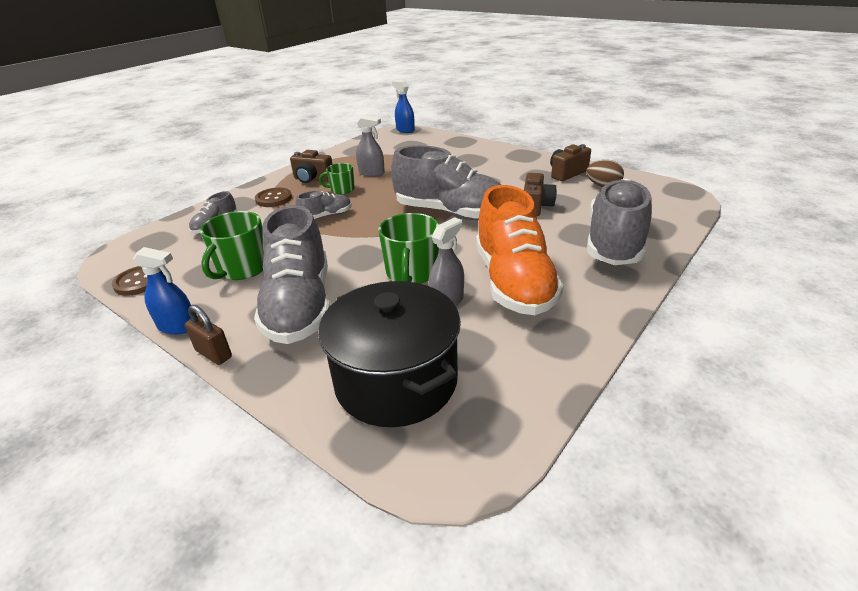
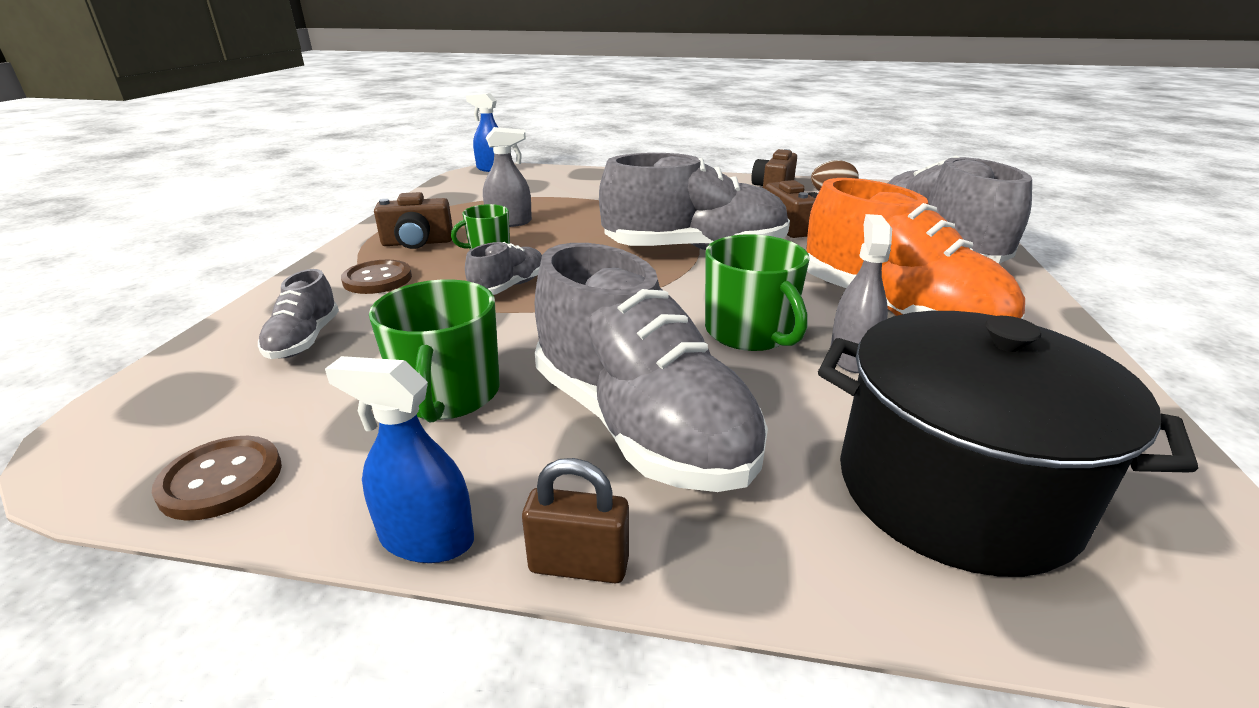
camera: 30 degrees left, 5 degrees down
(177, 326) = (426, 538): blue spray bottle -> blue spray bottle turned 150 degrees counterclockwise

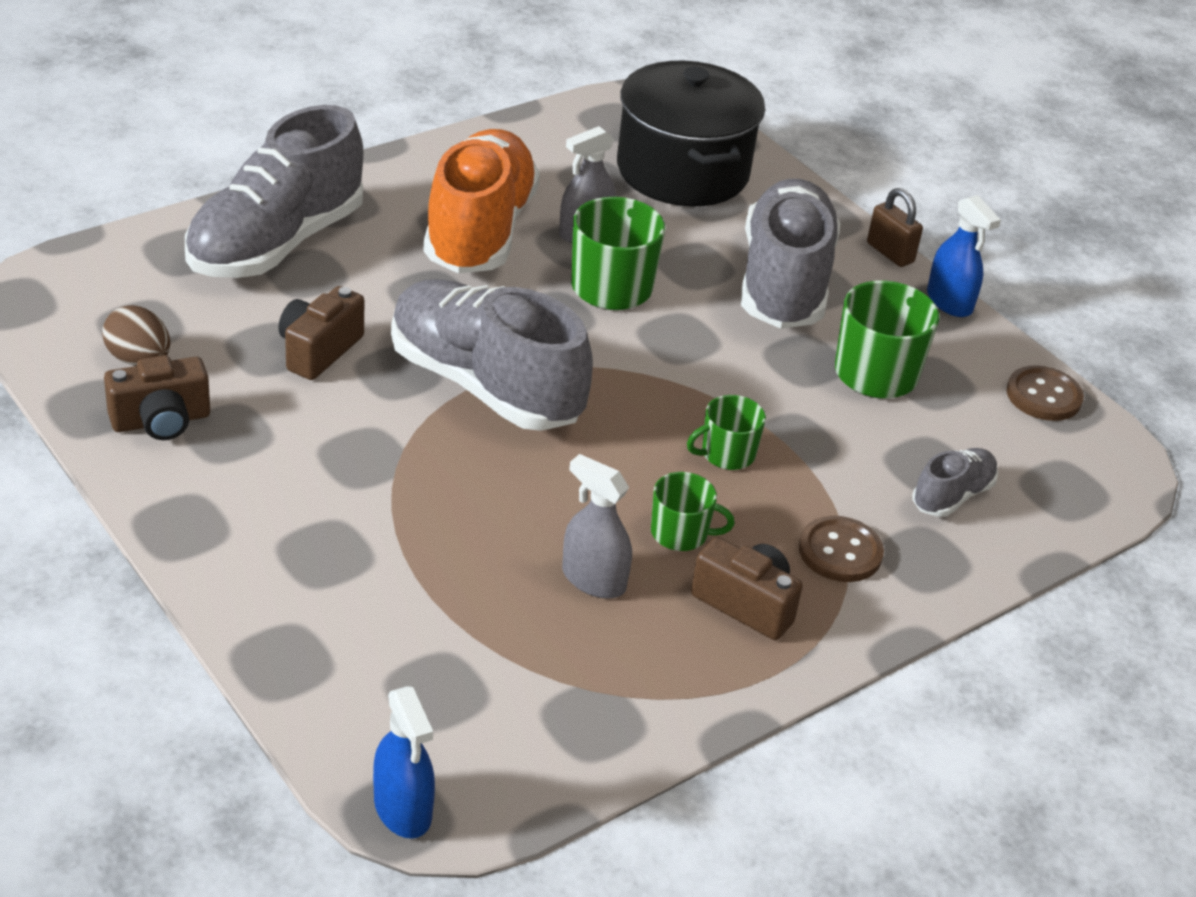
camera: 140 degrees left, 10 degrees up
(509, 287) = (726, 454): grey shoe -> green mug

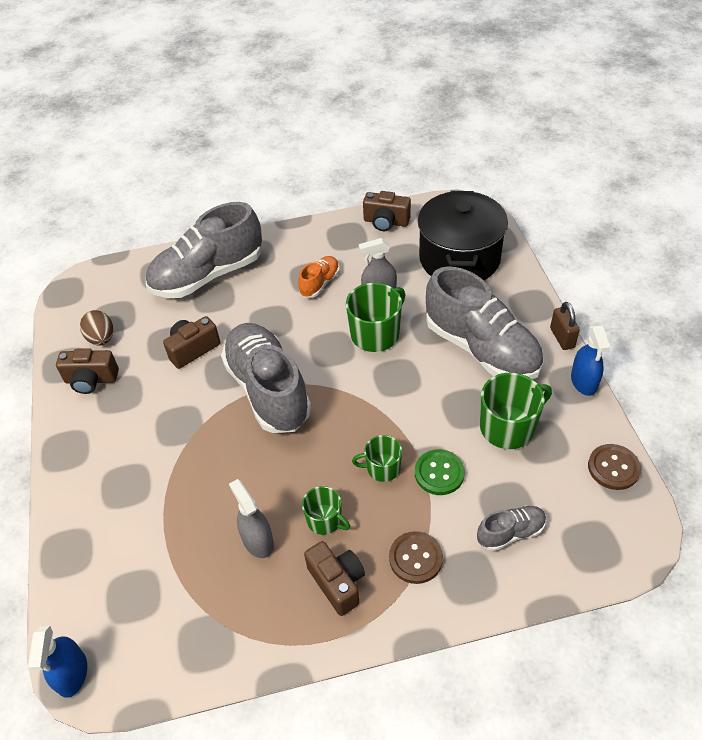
camera: 30 degrees right, 10 degrees up
(479, 231) = (320, 283): orange shoe -> orange shoe, size x0.46
(536, 135) = (386, 222): none -> brown camera
(784, 282) = (481, 348): grey shoe -> grey shoe turned 105 degrees clockwise
(813, 445) = (439, 473): none -> green button

